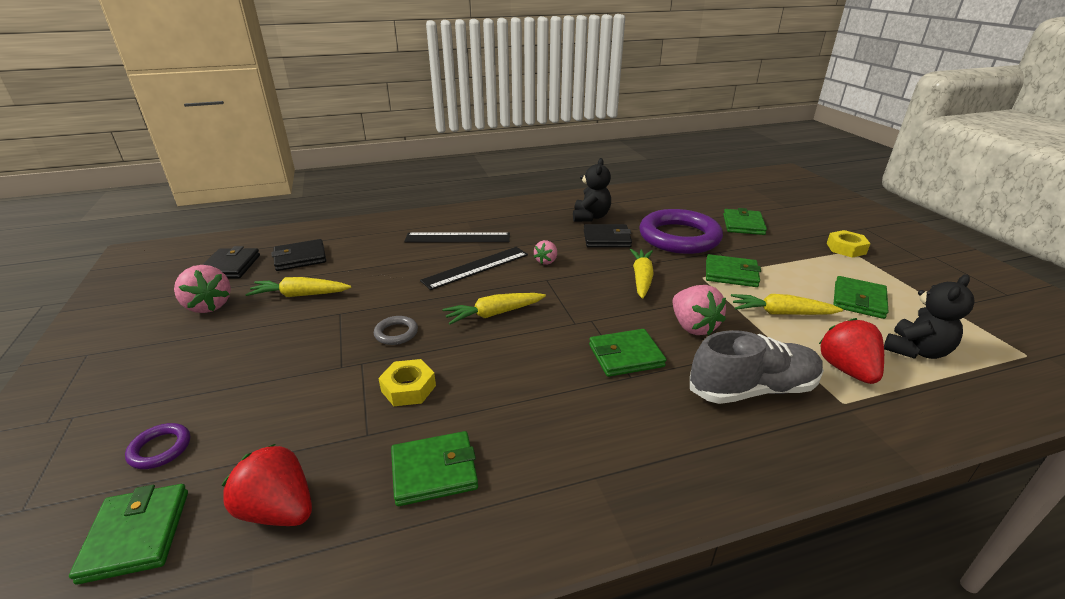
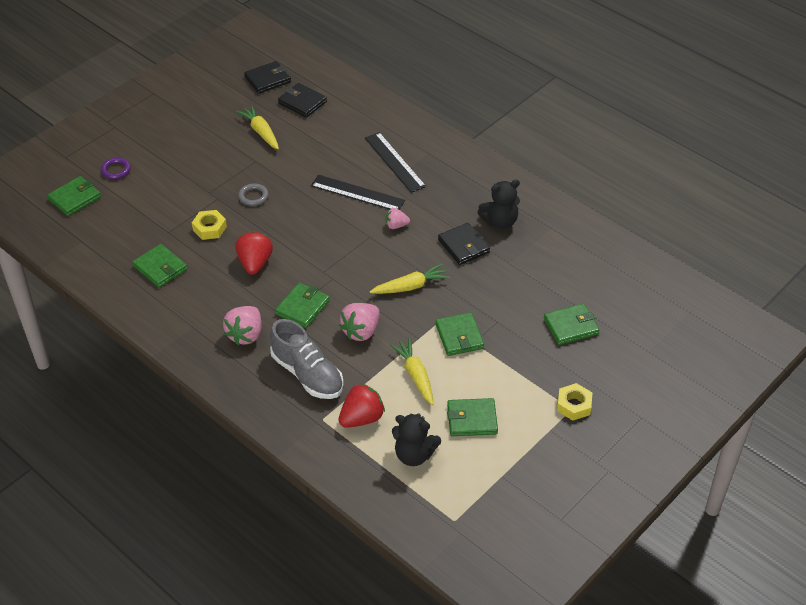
camera: 60 degrees right, 15 degrees up
(209, 306) = (222, 103): pink strawberry -> pink strawberry (245, 335)
(279, 510) = (109, 230): red strawberry -> red strawberry (255, 263)
(494, 314) = (305, 229): yellow carrot -> none
(625, 356) = (302, 307): green wallet -> green wallet turned 75 degrees clockwise
(679, 237) = (505, 289): purple ring -> none

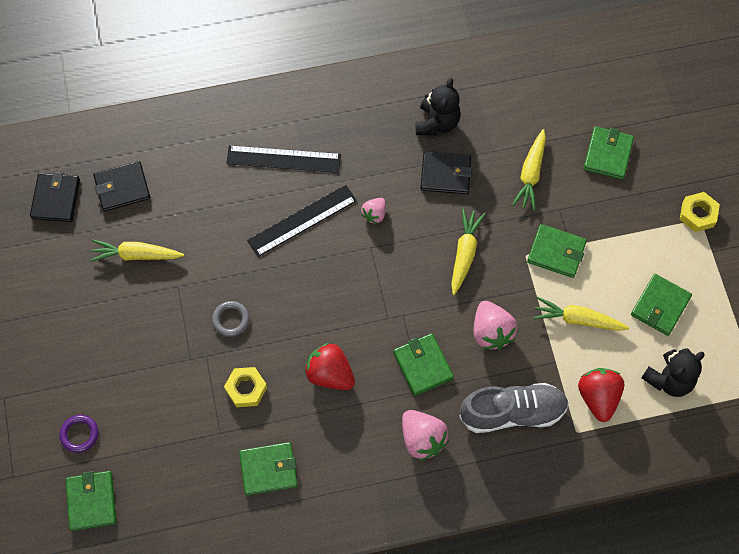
camera: 55 degrees left, 20 degrees up
(510, 291) = (531, 174): none -> yellow carrot

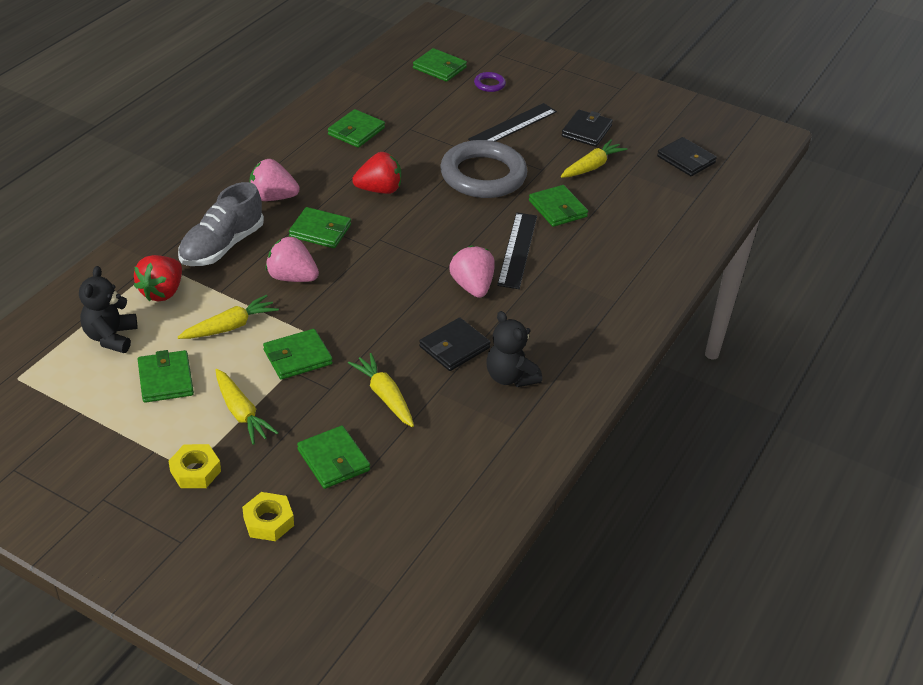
camera: 130 degrees right, 25 degrees down
(122, 188) = (659, 190): black wallet -> black wallet (586, 131)
(222, 234) = (557, 209): none -> green wallet
(231, 320) = (483, 175): grey ring -> grey ring, size x2.48
(246, 389) = (423, 153): yellow nut -> yellow nut (268, 521)
(283, 159) = (586, 274): black ruler -> black ruler (513, 125)
(374, 214) = (472, 287): pink strawberry -> pink strawberry, size x1.71
(464, 253) = (372, 308): yellow carrot -> yellow carrot (241, 413)
(598, 397) = (162, 292): red strawberry -> red strawberry turned 75 degrees clockwise

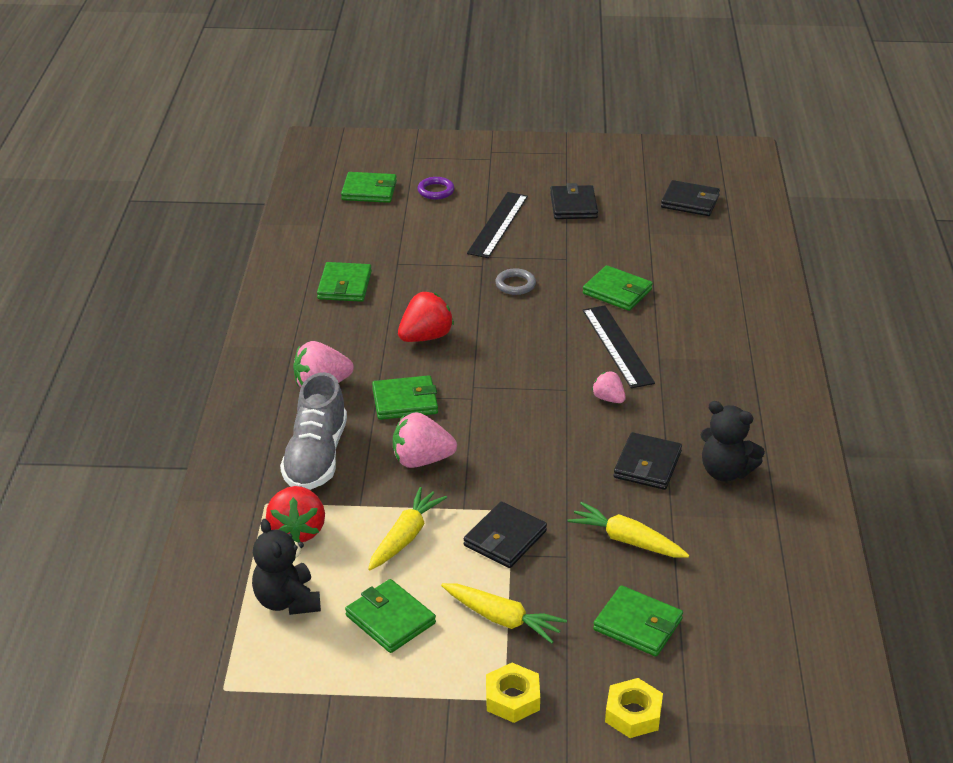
camera: 25 degrees left, 5 degrees down
(297, 357) = (505, 538): green wallet -> black wallet
(472, 287) = (608, 399): pink strawberry -> pink strawberry, size x0.58
(483, 175) = (515, 284): grey ring -> grey ring, size x0.40
(591, 166) = (610, 239): yellow carrot -> none

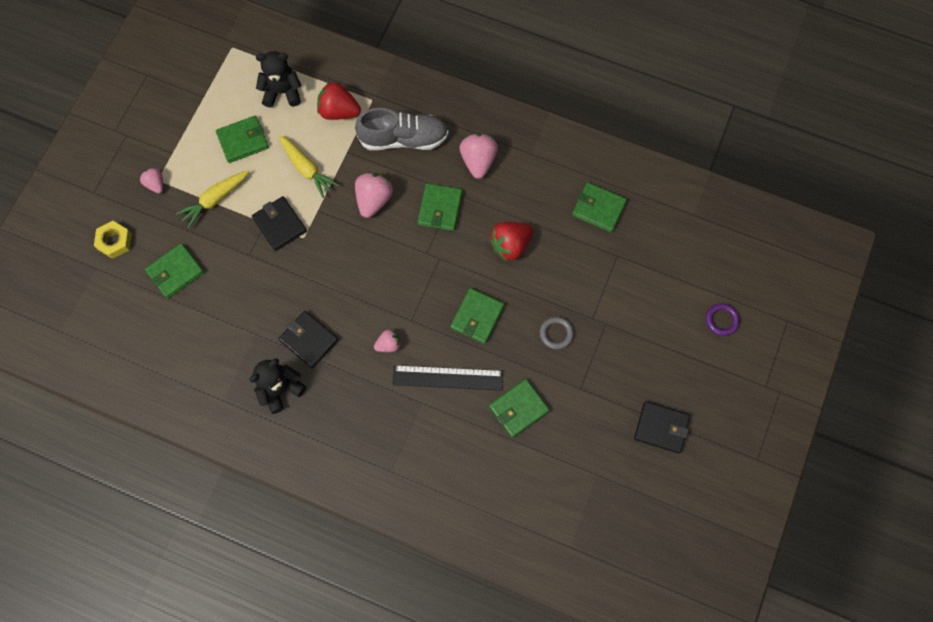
camera: 110 degrees right, 35 degrees up
(316, 457) = (403, 138): grey shoe -> grey shoe turned 150 degrees clockwise
(369, 191) = (738, 266): green wallet -> green wallet (477, 317)
(425, 337) = (510, 245): red strawberry -> red strawberry turned 75 degrees clockwise
(498, 224) = (650, 352): black ruler -> none
(512, 698) = (155, 184): yellow nut -> pink strawberry
(627, 540) = (245, 296): yellow carrot -> none
(690, 202) = (636, 535): black wallet -> none

